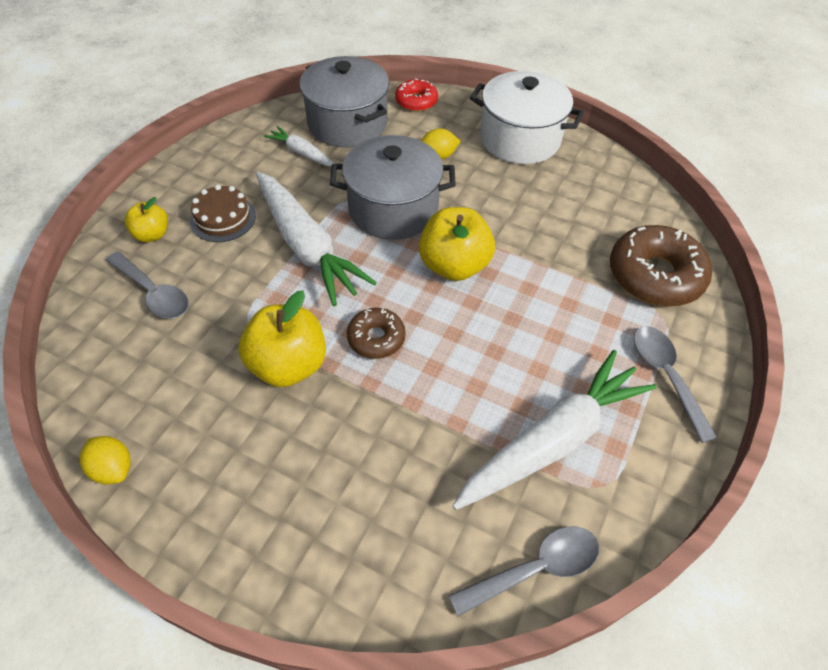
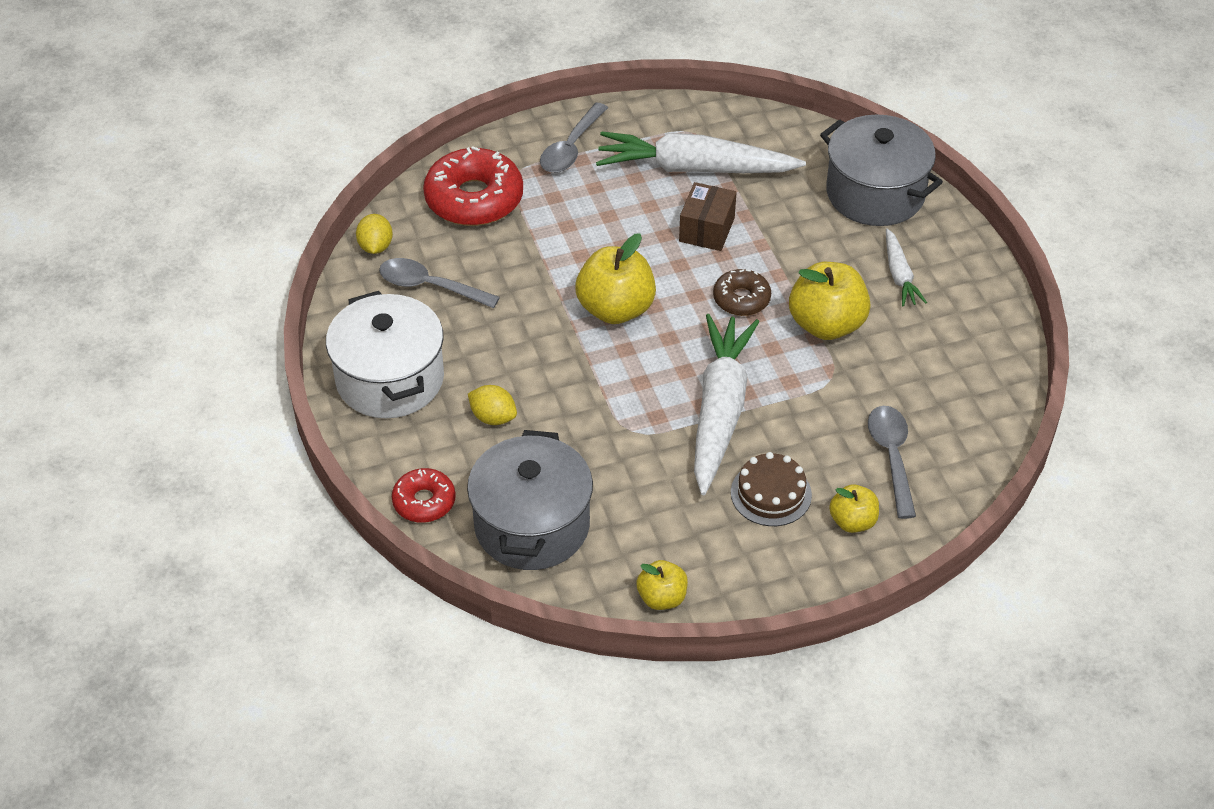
camera: 135 degrees left, 5 degrees down
(113, 468) = (1006, 339): yellow lemon -> yellow lemon (375, 246)
(239, 133) = (662, 598): none -> yellow apple
(301, 153) = (621, 520): white carrot -> white carrot (899, 275)
(393, 209) = (604, 393): grey pot -> grey pot (875, 193)
(470, 381) = (706, 229): none -> brown box
(535, 568) = (783, 130): grey spoon -> grey spoon (430, 286)
(655, 275) = (474, 199): brown donut -> red donut

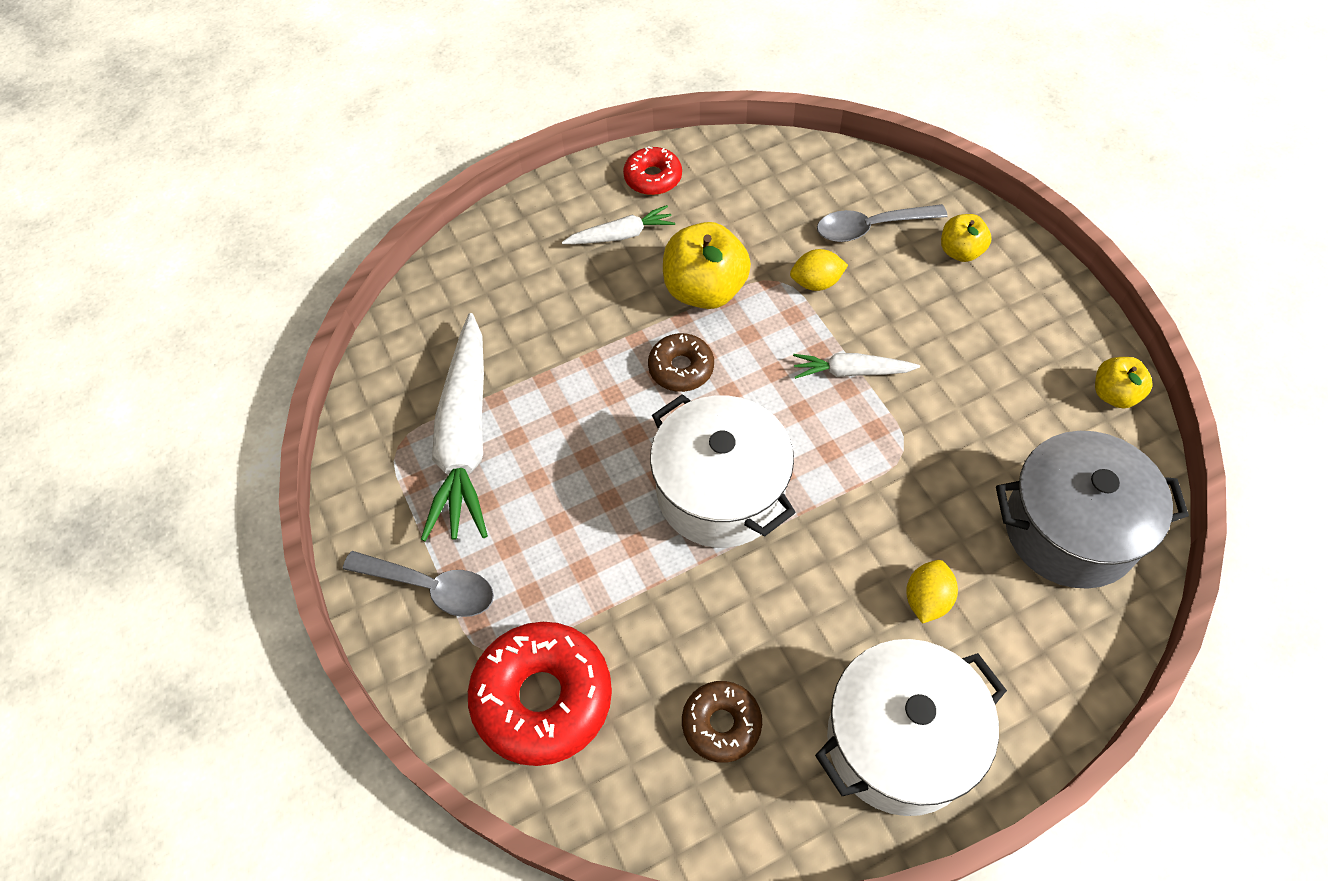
camera: 95 degrees left, 10 degrees up
(375, 246) = (655, 821): yellow lemon -> yellow lemon (816, 283)
(424, 502) = (1080, 654): red donut -> red donut (653, 178)
(430, 286) = (721, 724): grey spoon -> brown donut
(615, 309) = (720, 492): yellow apple -> white pot
(706, 229) = (572, 414): brown box -> none
(719, 410) = (851, 372): white carrot -> white carrot, size x0.49
(771, 493) = (949, 317): brown cake -> none
(875, 193) = (497, 262): grey pot -> none

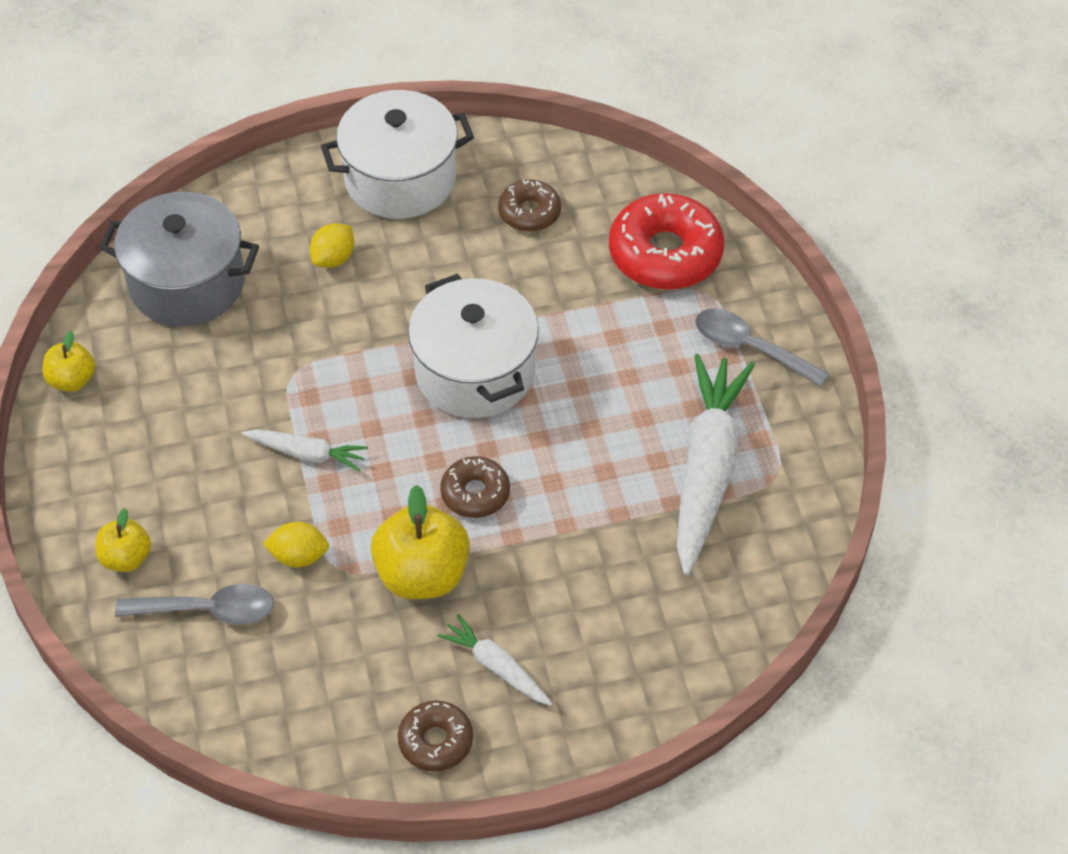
camera: 170 degrees left, 5 degrees down
(621, 235) = (496, 667): white carrot -> white carrot turned 45 degrees clockwise
(653, 178) = (436, 741): red donut -> brown donut

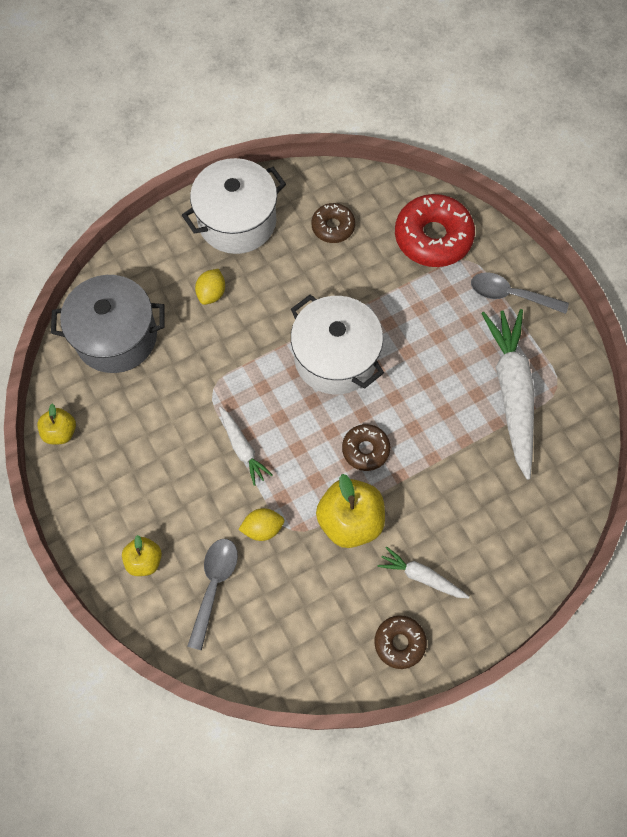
camera: 15 degrees left, 15 degrees up
(207, 610) = (214, 585): grey spoon -> grey spoon turned 60 degrees counterclockwise
(307, 454) = (242, 448): white carrot -> white carrot turned 60 degrees clockwise

